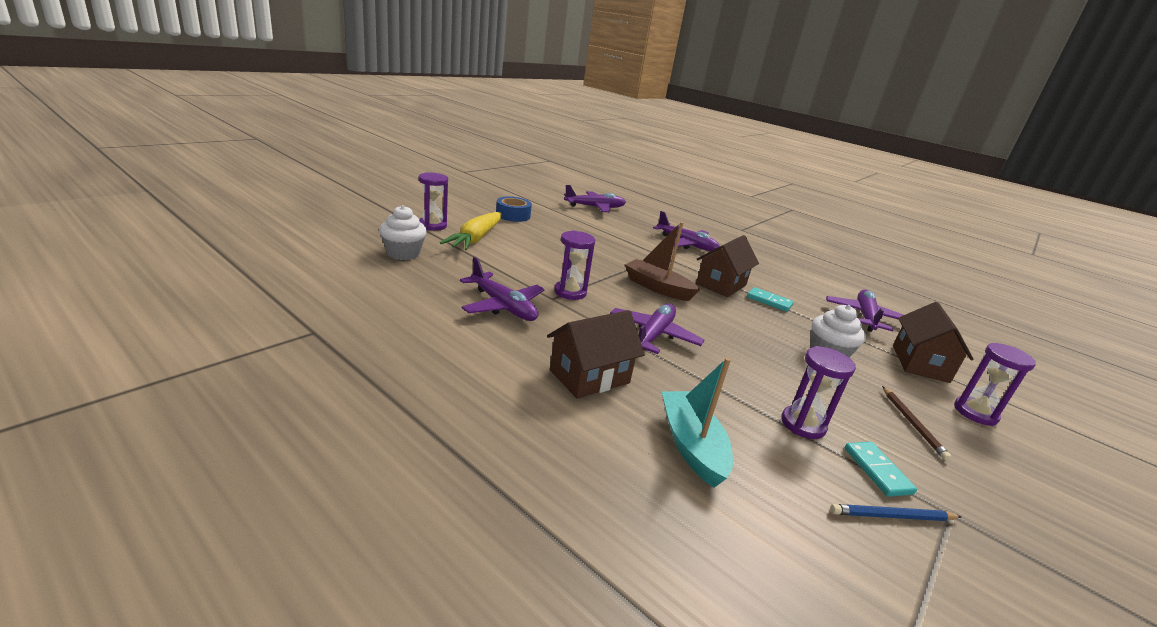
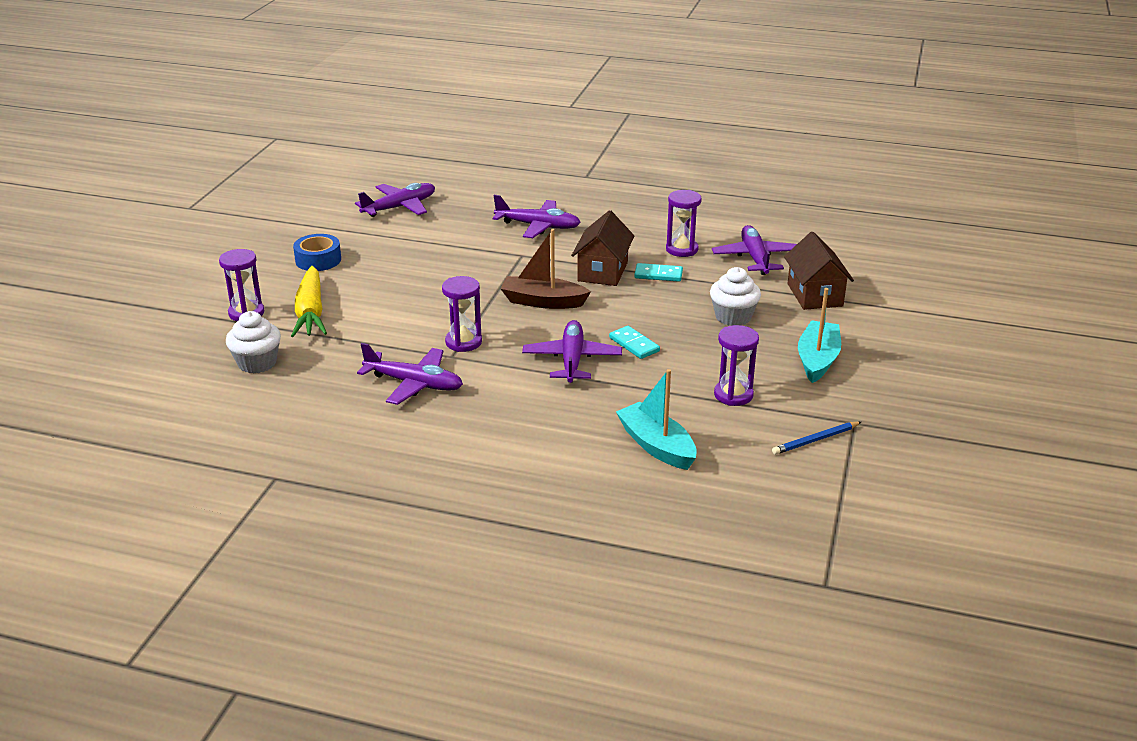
camera: 20 degrees left, 5 degrees up
(589, 376) = (544, 422): brown house -> none
(877, 471) = (798, 411): turquoise domino -> turquoise domino (634, 344)
(912, 424) = (817, 360): brown pencil -> turquoise boat
(975, 413) = (866, 329): purple hourglass -> purple hourglass (682, 249)

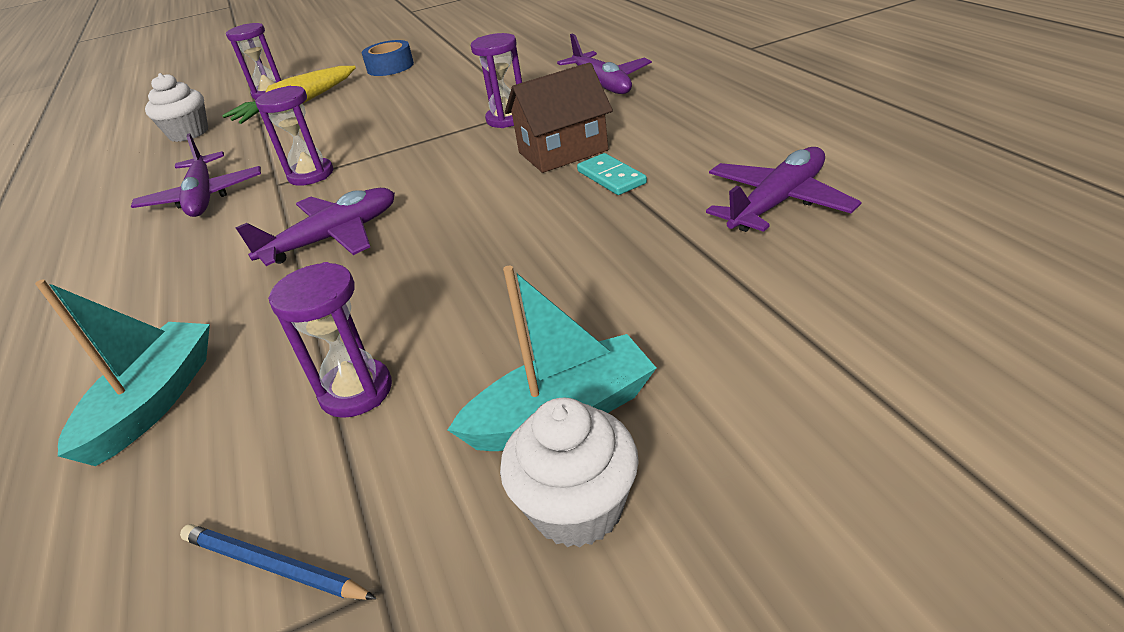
camera: 55 degrees right, 5 degrees up
(400, 207) = (530, 40): purple plane -> none
(543, 302) = (446, 162): brown boat -> none
(634, 344) = (415, 251): turquoise domino -> none
(682, 249) = (699, 157): purple hourglass -> purple hourglass (507, 119)
(733, 317) = (585, 273): white cupcake -> white cupcake (577, 507)
(815, 295) = (767, 298): brown house -> none

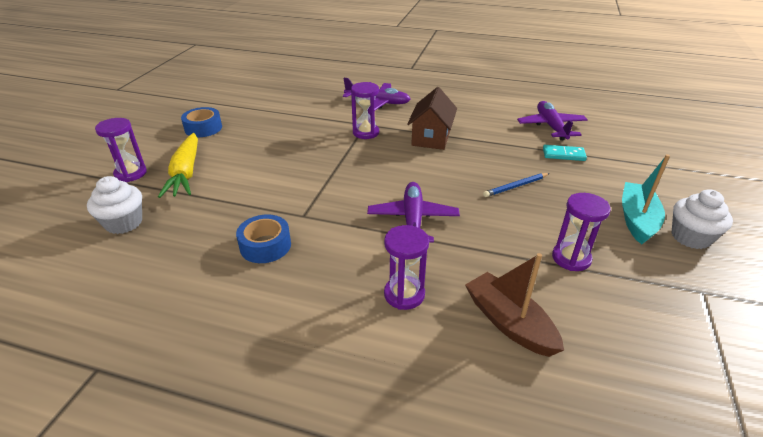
camera: 55 degrees left, 0 degrees up
(154, 402) = (509, 322): turquoise boat -> brown boat
(203, 197) = (265, 245): purple plane -> blue tape
(274, 566) = (672, 314): blue pencil -> blue pencil (515, 186)
(311, 175) = (314, 201): purple hourglass -> purple hourglass (404, 294)
(611, 177) = (476, 140): turquoise domino -> turquoise domino (563, 155)

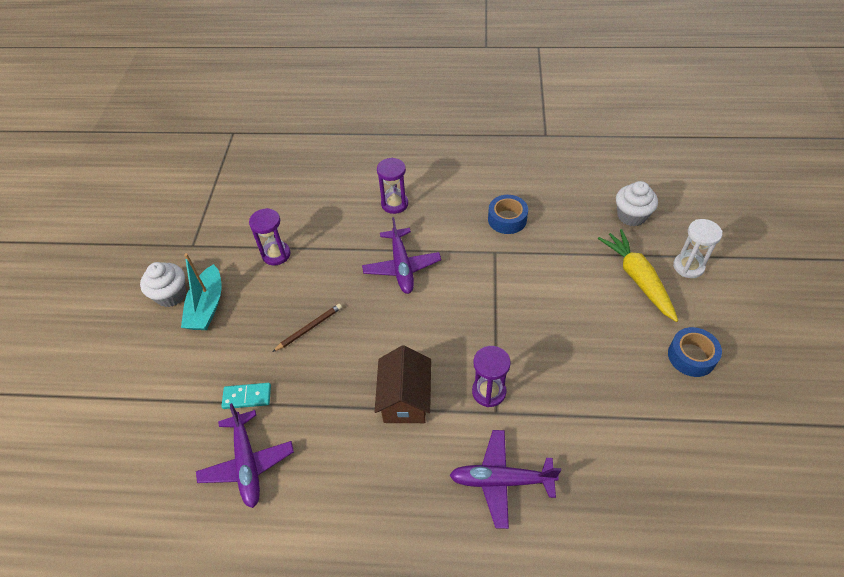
camera: 170 degrees right, 15 degrees up
(131, 173) = (688, 266): purple hourglass -> white hourglass
(509, 322) = (327, 199): brown boat -> none
(515, 186) = (309, 328): blue pencil -> brown pencil

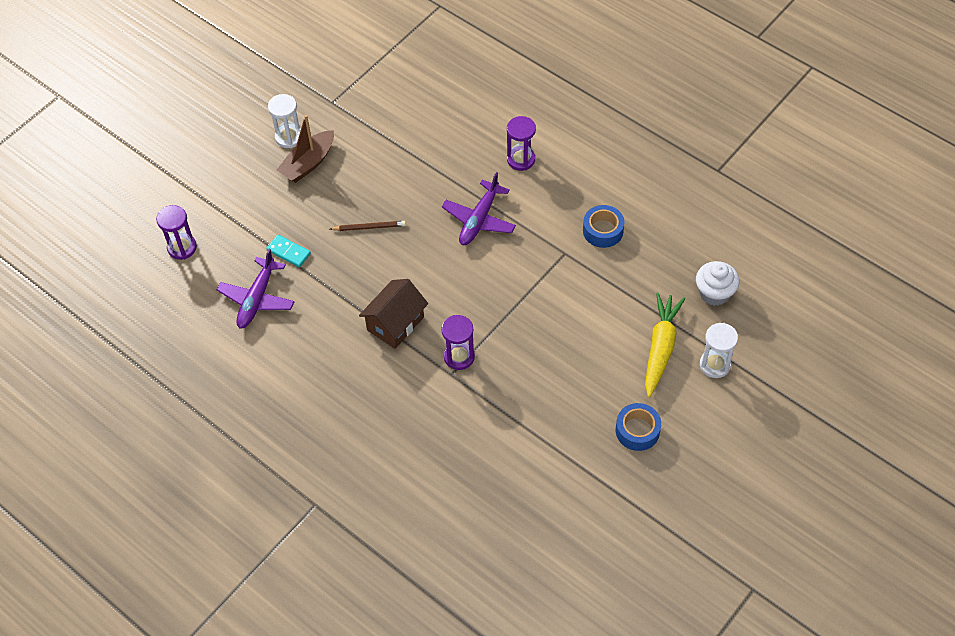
camera: 35 degrees right, 5 degrees up
(171, 295) = (289, 137): white cupcake -> white hourglass
(207, 306) = (308, 163): turquoise boat -> brown boat
(276, 254) = (390, 149): purple hourglass -> purple hourglass (182, 247)
(501, 480) = (413, 419): purple plane -> none

